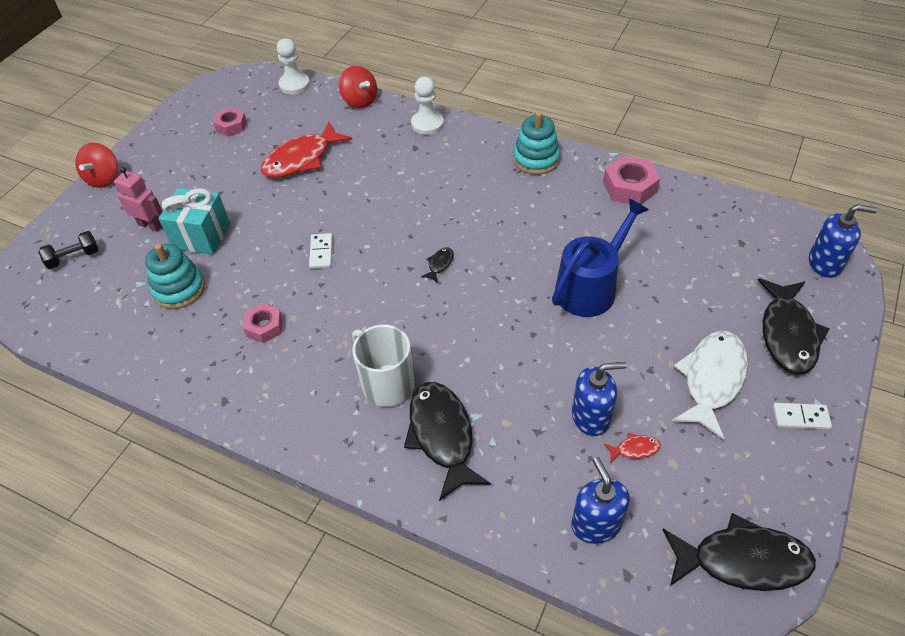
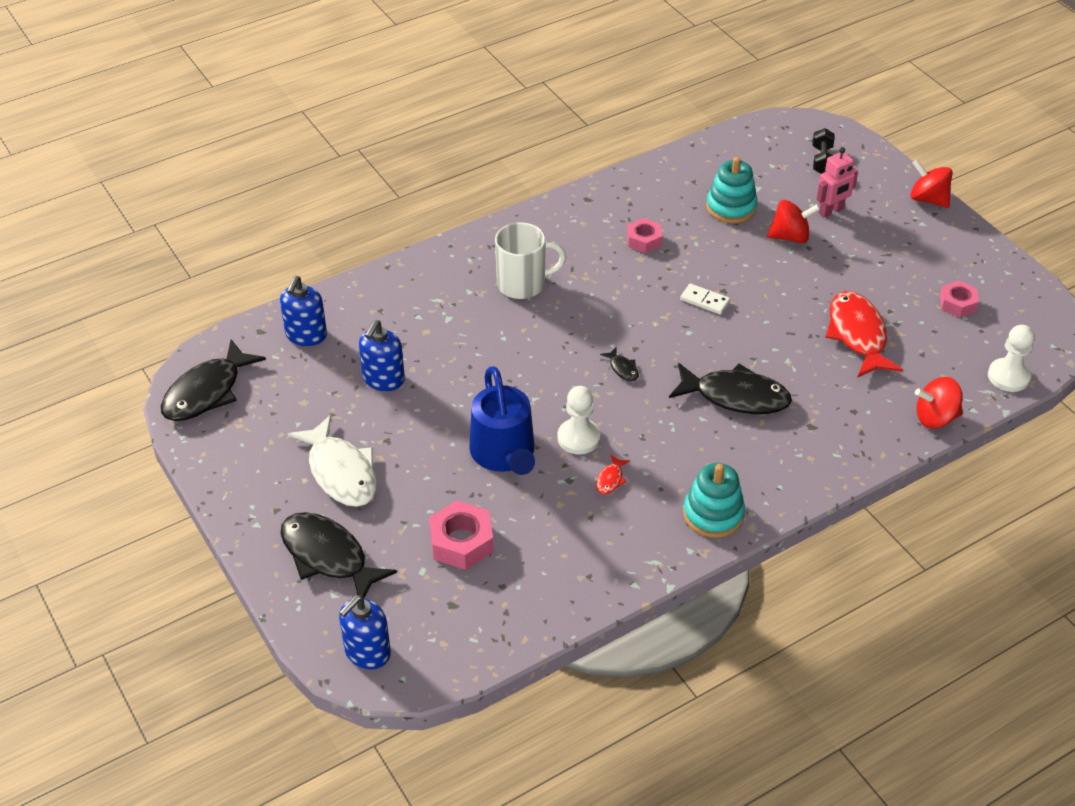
camera: 120 degrees right, 5 degrees down
(201, 236) = (790, 237): turquoise gift -> red spinning top
(427, 124) = (847, 455): white pawn -> white pawn (578, 438)
(442, 435) = (449, 293): black fish -> black fish (736, 396)
(595, 524) = (306, 335): blue soap dispenser -> blue soap dispenser turned 90 degrees clockwise
(629, 187) = (605, 566): pink nut -> pink nut (461, 542)
(634, 449) = (334, 388): red fish -> red fish (610, 479)
(800, 417) = (256, 503): white domino -> none

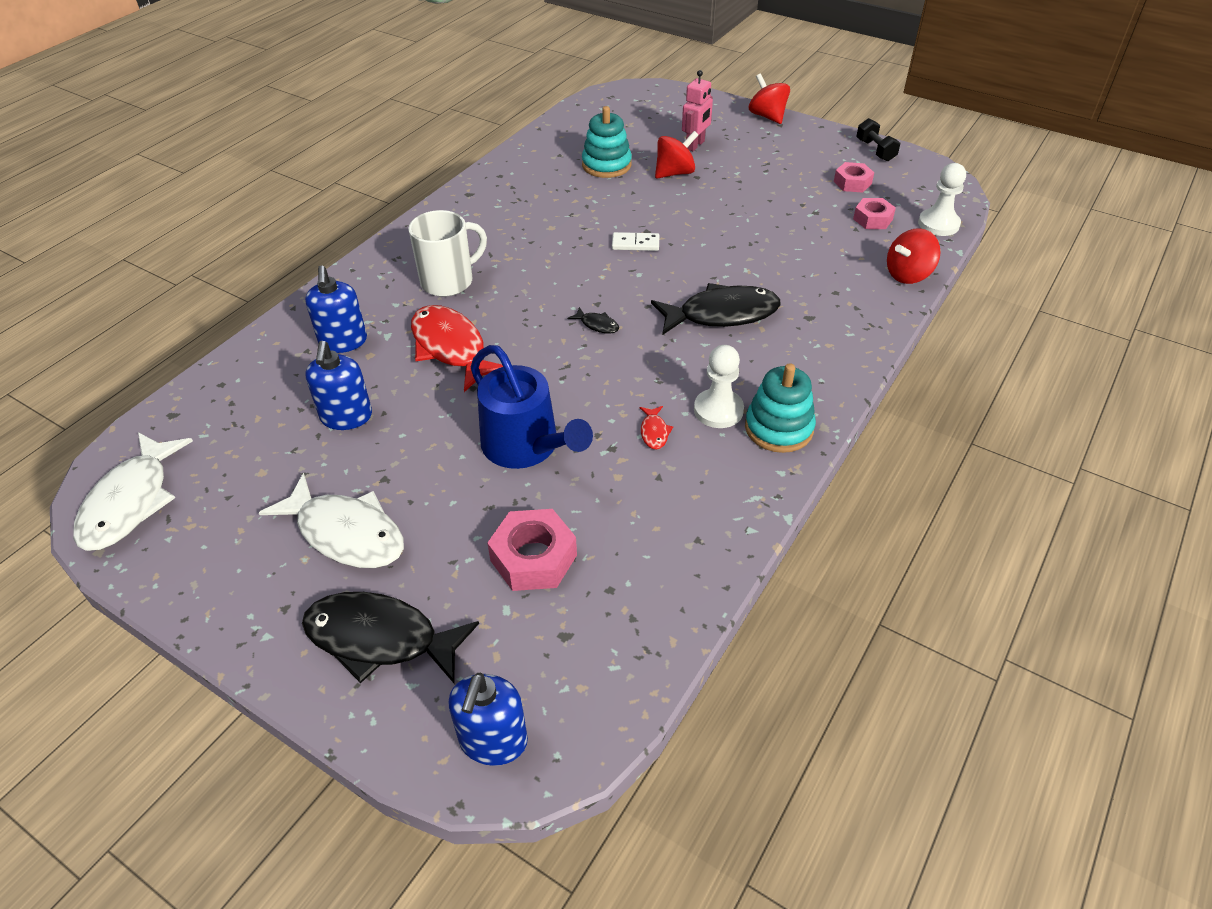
camera: 25 degrees left, 0 degrees up
(207, 392) = (131, 502): black fish -> white fish
(306, 335) = (231, 401): blue soap dispenser -> blue soap dispenser (343, 342)
(578, 438) = (595, 403): white pawn -> white pawn (718, 410)
(644, 240) = (544, 211): pink nut -> pink nut (872, 219)
(822, 160) = (660, 112): black dumbbell -> black dumbbell (875, 150)
(857, 335) = (790, 230): red fish -> red fish (451, 348)
(928, 199) = (767, 116): red spinning top -> red spinning top turned 45 degrees clockwise

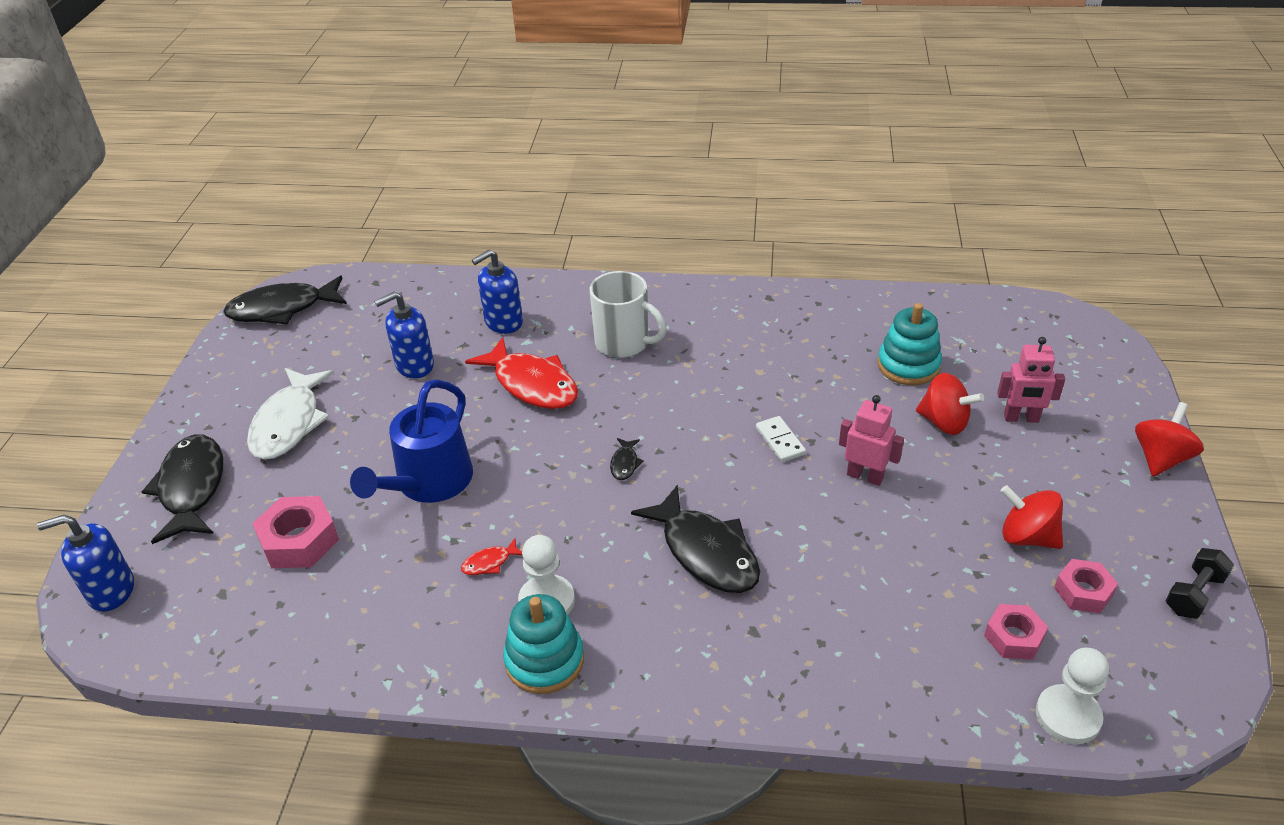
camera: 65 degrees right, 5 degrees down
(131, 502) = (282, 309): white fish -> black fish
(451, 348) = (532, 384): red fish -> red fish turned 105 degrees clockwise
(700, 221) = (865, 476): none -> pink robot
(908, 275) = (915, 709): red spinning top -> red spinning top (1027, 537)

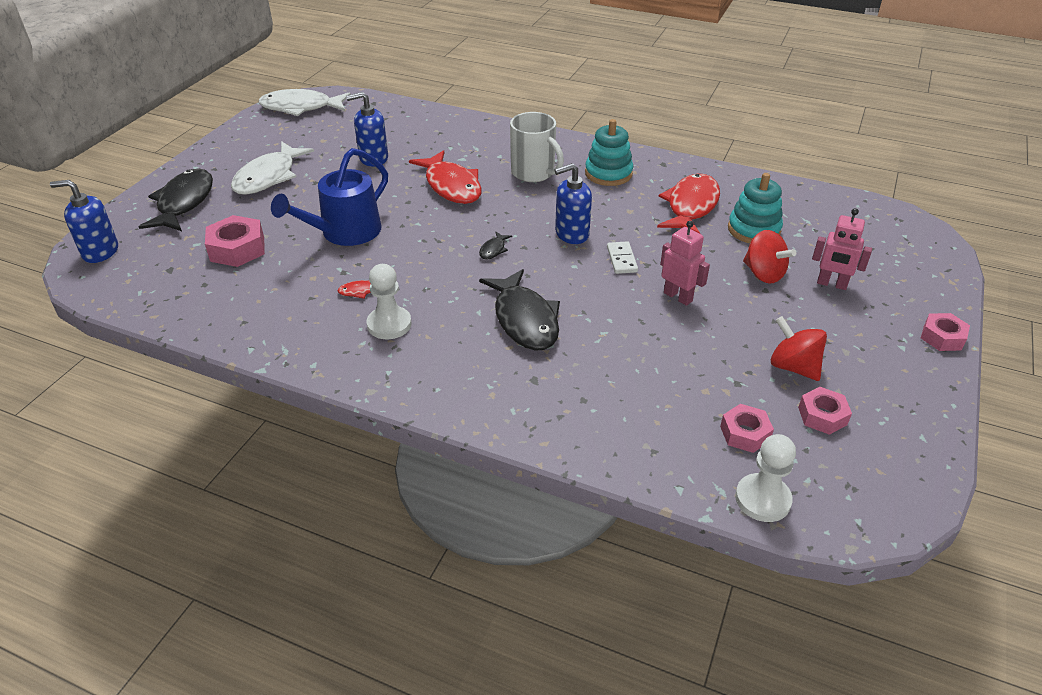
camera: 15 degrees right, 0 degrees up
(282, 309) = (300, 107): black fish -> white fish
(503, 322) = (451, 143): blue soap dispenser -> blue soap dispenser (571, 234)
(544, 660) = (367, 361): turquoise stacking toy -> turquoise stacking toy (608, 173)
(826, 350) = (691, 206): none -> red fish
(1160, 458) = (942, 337): red spinning top -> pink nut
(1194, 594) = (922, 440): black dumbbell -> none

